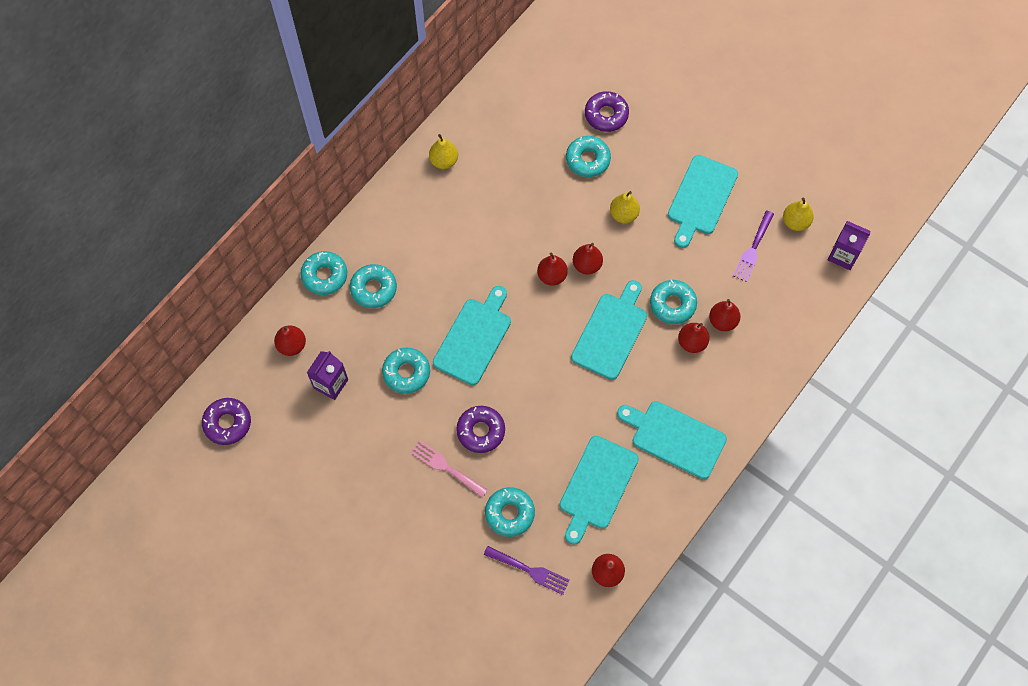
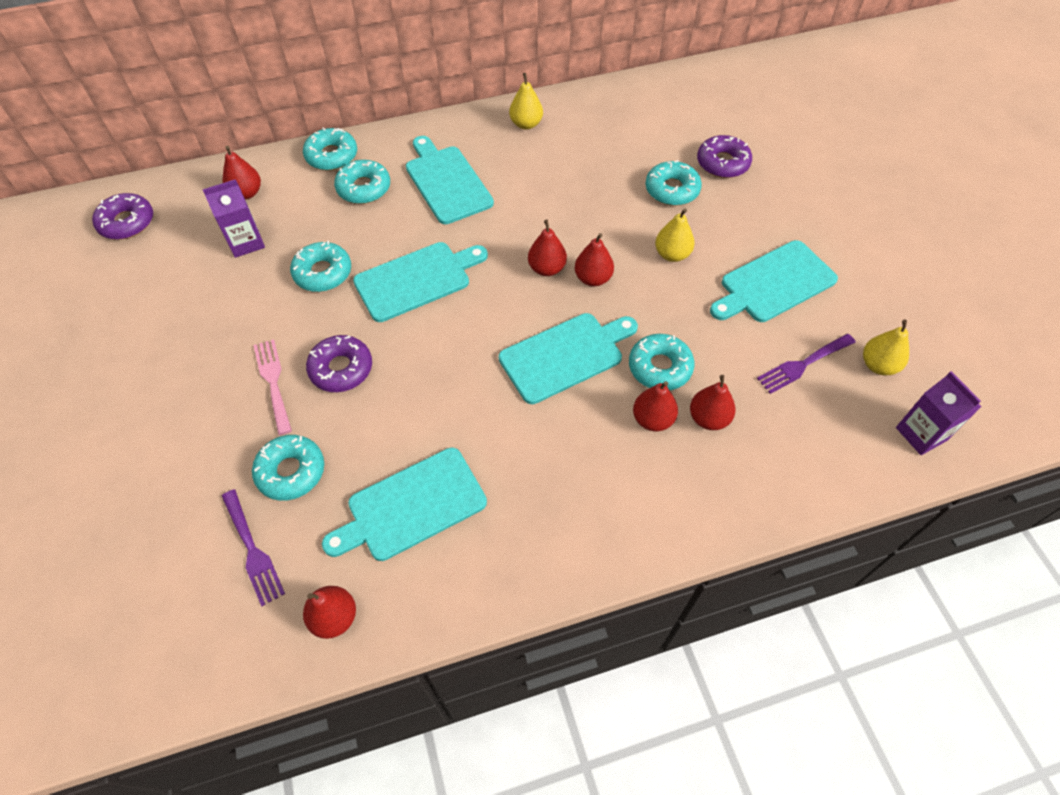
camera: 35 degrees right, 10 degrees down
(674, 438) = (548, 511): turquoise cutting board -> turquoise cutting board (446, 182)

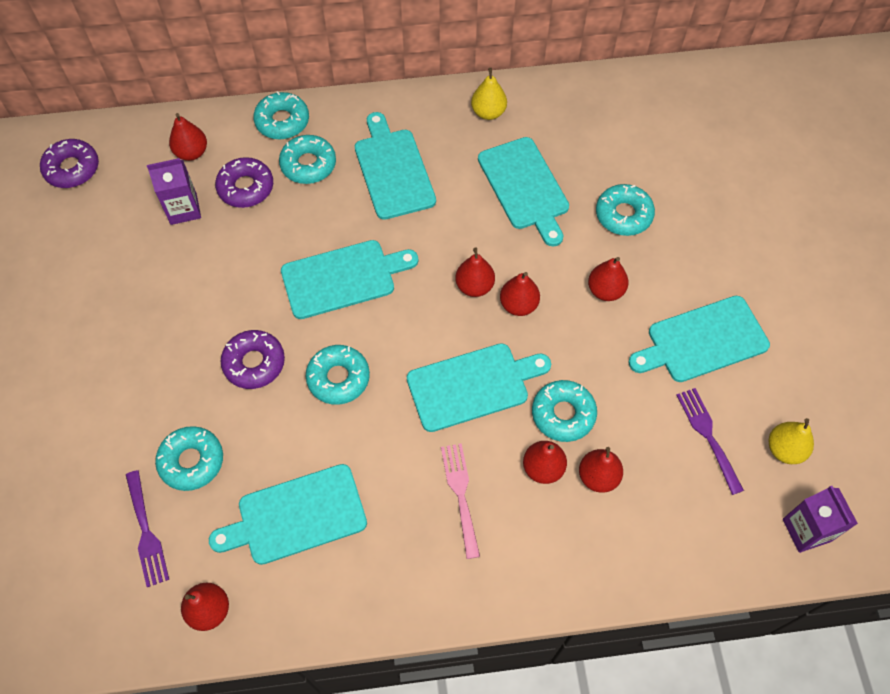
camera: 10 degrees right, 5 degrees up
(273, 382) = (188, 366): pink fork -> pink fork (460, 494)
(323, 273) = (253, 255): turquoise donut -> turquoise donut (338, 378)
(574, 179) = (525, 187): none -> turquoise cutting board
(672, 254) = (605, 290): yellow pear -> red pear
(722, 163) = (685, 191): purple donut -> purple donut (246, 187)
(803, 364) = (707, 435): purple fork -> purple fork turned 90 degrees clockwise

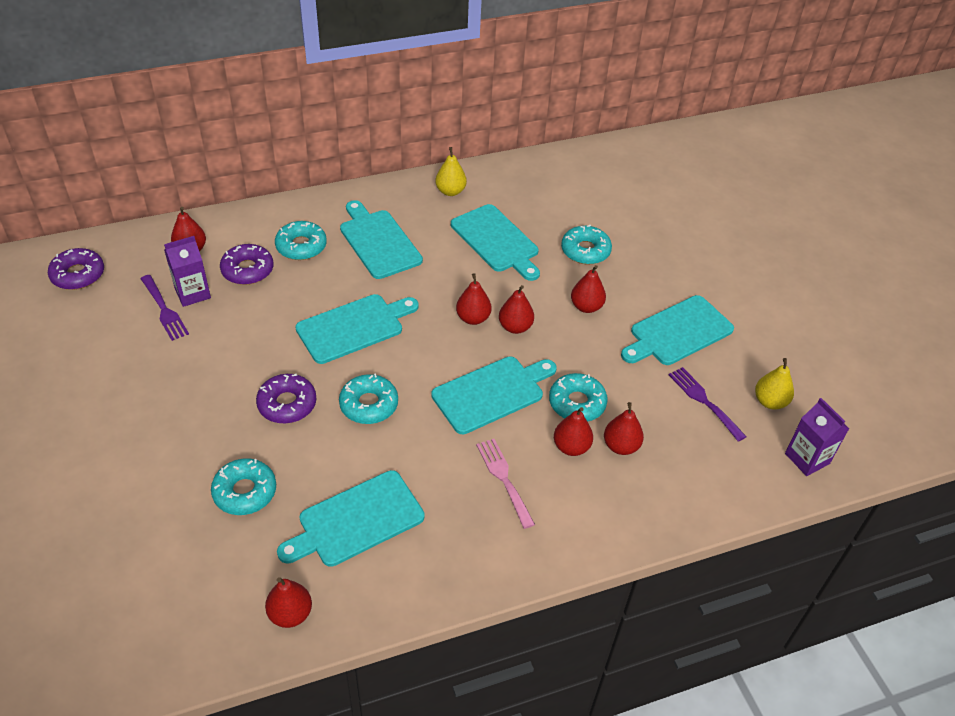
camera: 15 degrees left, 15 degrees down
(146, 532) = (213, 558): purple fork -> purple fork (164, 310)
(282, 121) = (270, 217): turquoise donut -> none

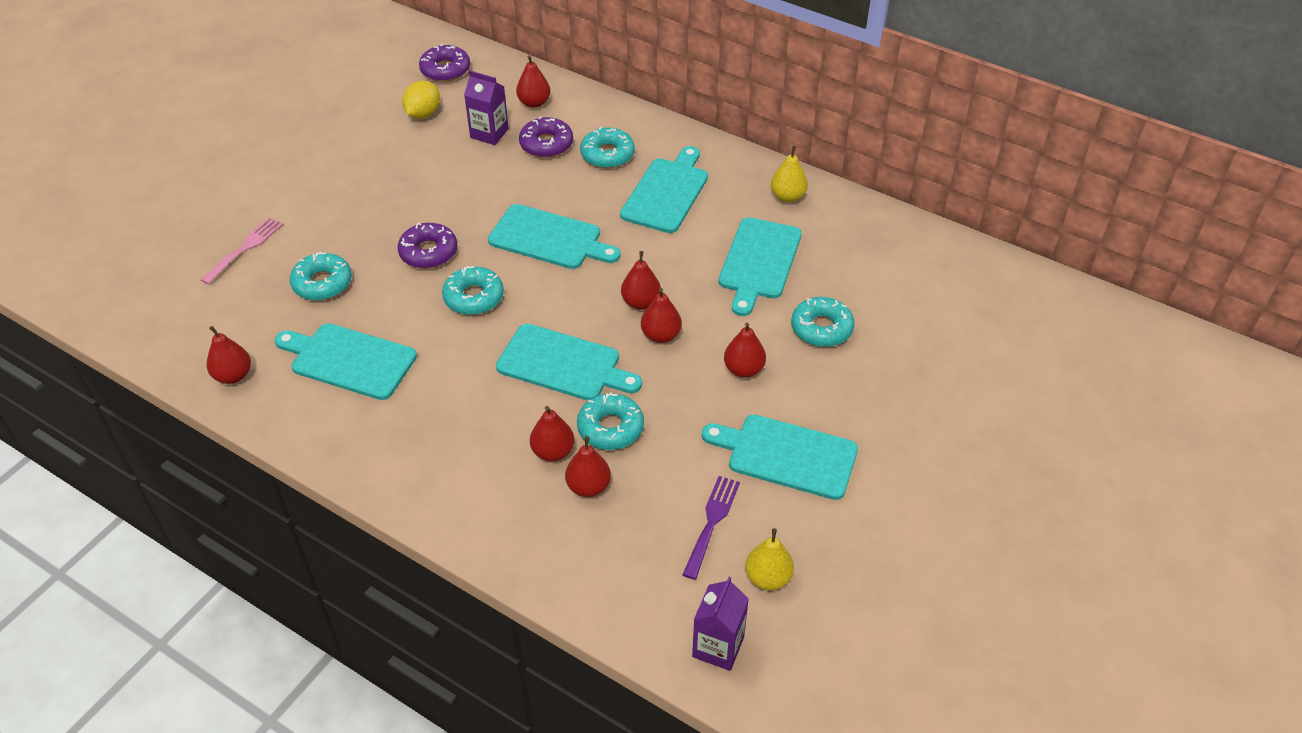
camera: 55 degrees right, 0 degrees up
(115, 317) = (423, 114): none -> yellow lemon
(164, 310) = (456, 131): purple fork -> none
(504, 479) = (473, 425): pink fork -> pink fork (245, 248)

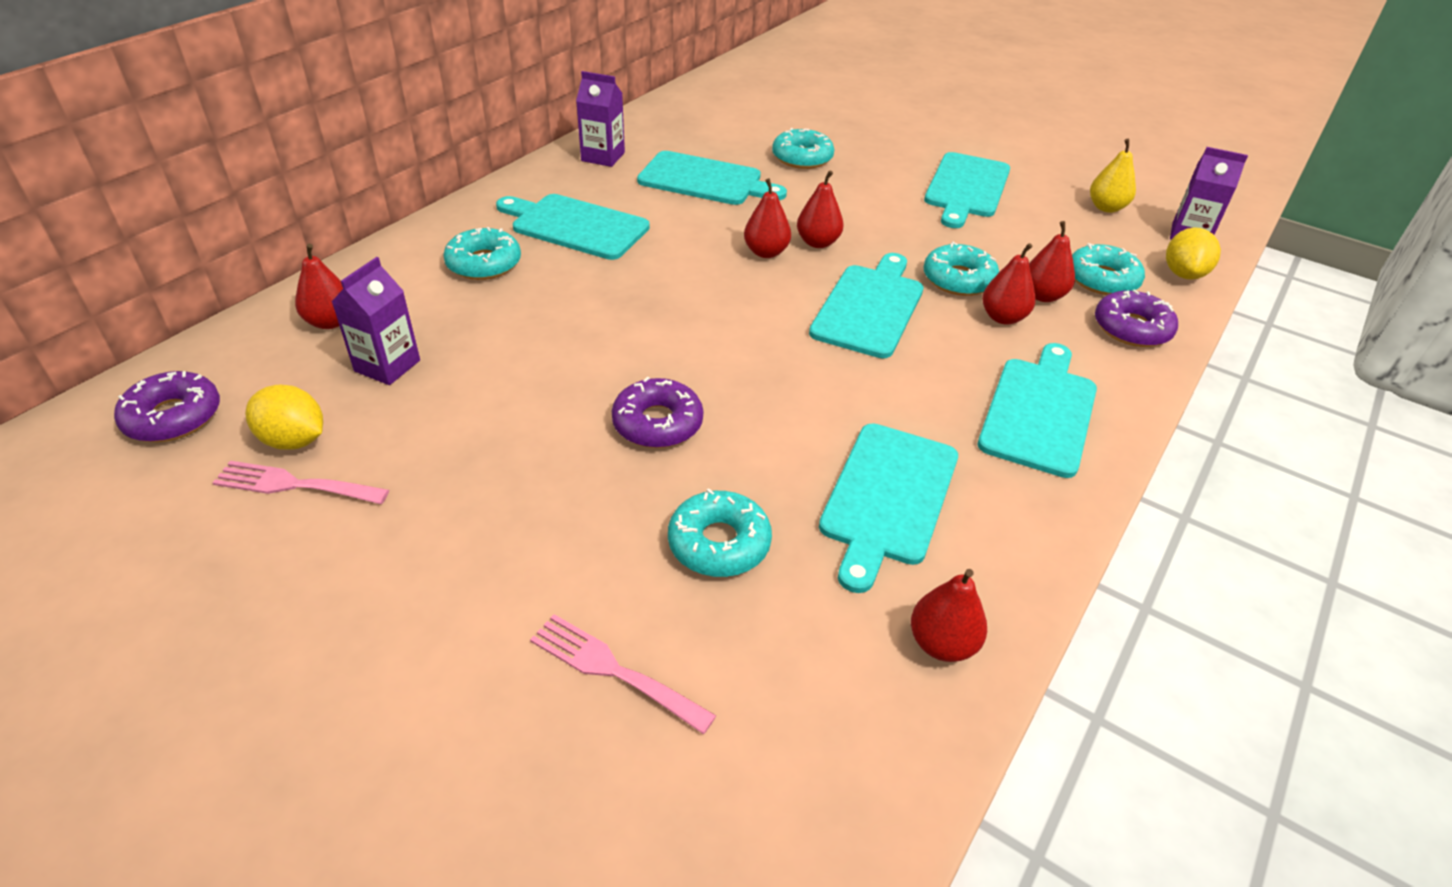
camera: 90 degrees left, 5 degrees down
(388, 122) = (294, 485): none -> pink fork
(474, 297) = (755, 378): turquoise donut -> turquoise donut (1102, 279)
(546, 144) = (439, 312): purple donut -> purple donut (1131, 328)
(549, 238) = (645, 313): turquoise cutting board -> turquoise cutting board (1039, 411)
(637, 617) = (1183, 274): none -> yellow lemon
(711, 522) = (1058, 230): purple fork -> none
(743, 369) = (862, 200): red pear -> none
(787, 197) = (603, 157): yellow pear -> purple carton

